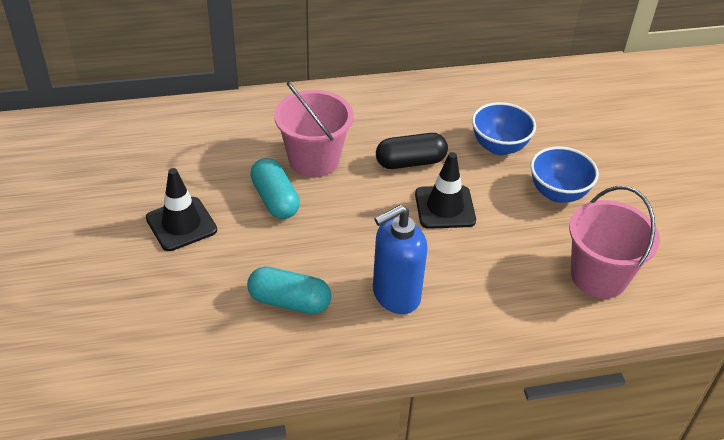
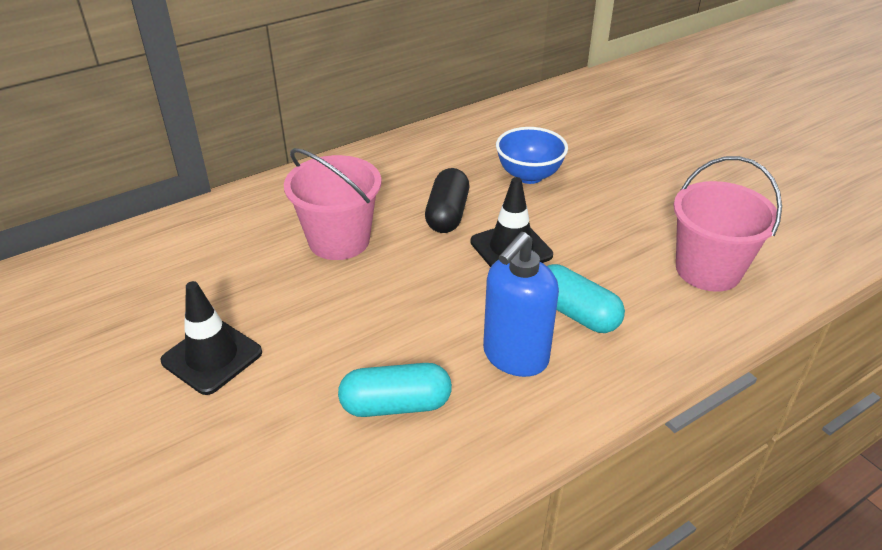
camera: 20 degrees left, 5 degrees down
(275, 199) = (316, 294): turquoise capsule -> turquoise capsule (575, 313)
(410, 162) = (447, 214): black capsule -> black capsule turned 45 degrees counterclockwise
(558, 193) = (614, 203): blue bowl -> none

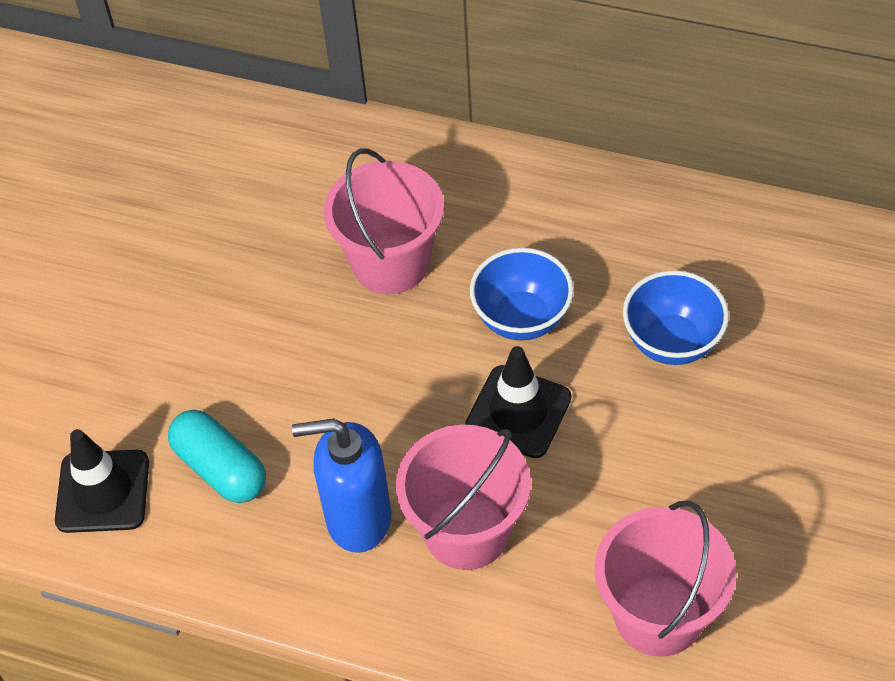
camera: 55 degrees right, 15 degrees up
(212, 357) = (161, 298): black traffic cone -> black traffic cone (103, 491)
(447, 214) = (522, 318): black capsule -> blue bowl
(575, 313) = (467, 531): turquoise capsule -> pink bucket

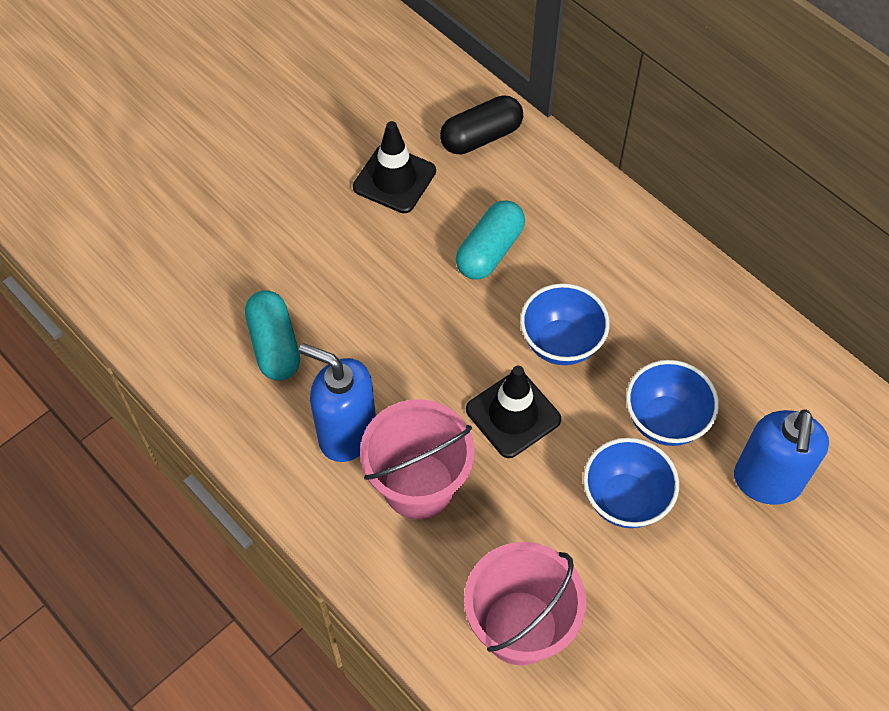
camera: 25 degrees right, 5 degrees up
(103, 491) = (185, 320): black traffic cone -> black traffic cone (394, 179)
(308, 154) = (481, 137): none -> black capsule
(390, 263) = (490, 251): pink bucket -> turquoise capsule
(681, 437) = (625, 499): none -> blue bowl
(804, 350) = (767, 481): none -> blue soap dispenser

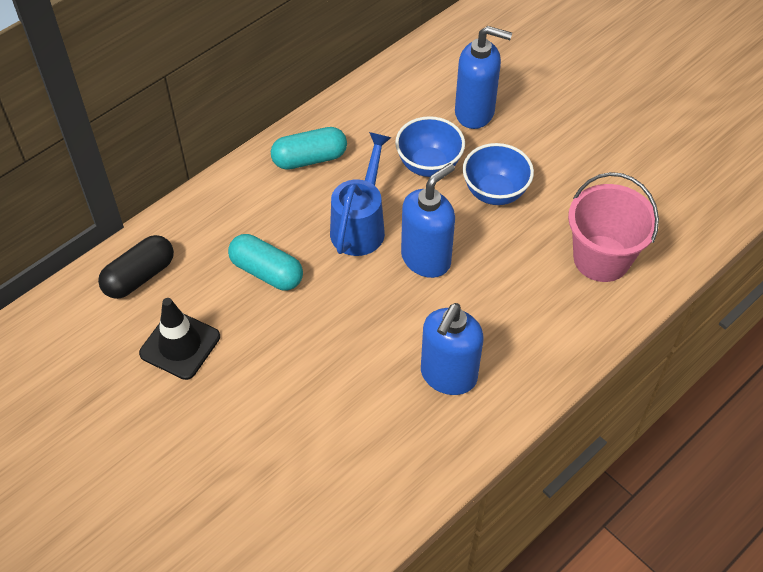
camera: 90 degrees left, 5 degrees down
(274, 345) = (360, 437): turquoise capsule -> turquoise capsule (310, 159)
(419, 485) = (492, 323): pink bucket -> none
(481, 137) = (139, 276): black capsule -> black capsule turned 75 degrees clockwise
(513, 414) = (426, 259): black traffic cone -> blue soap dispenser
(561, 343) = (360, 225): blue bowl -> blue watering can

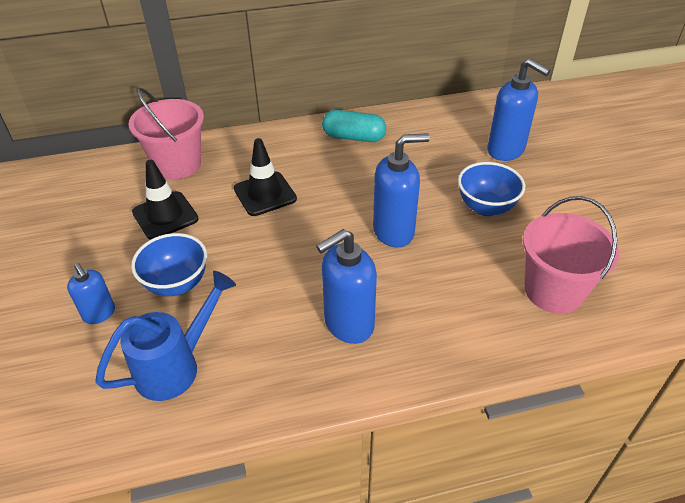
camera: 30 degrees right, 10 degrees down
(139, 276) = (177, 164): black capsule -> pink bucket
(205, 481) = (99, 314): none -> blue soap dispenser
(267, 272) = (265, 194): turquoise capsule -> black traffic cone
(360, 225) = (358, 190): blue watering can -> blue watering can (175, 366)
(429, 165) = (443, 171): blue bowl -> blue bowl (177, 284)

